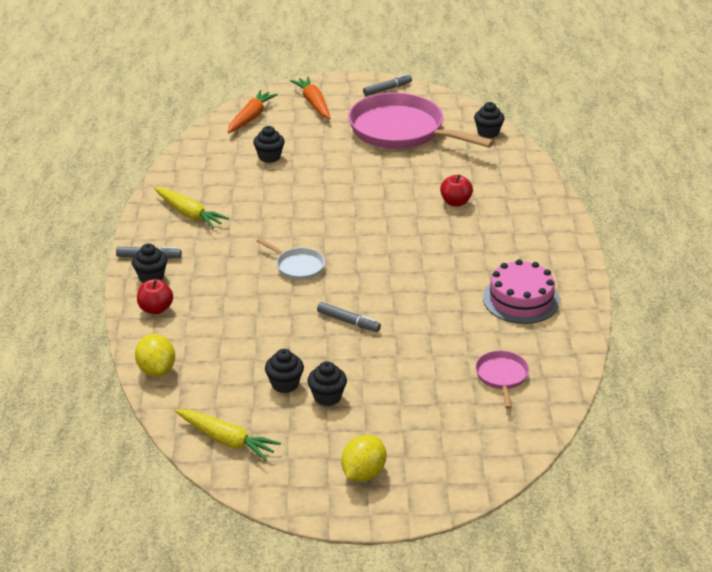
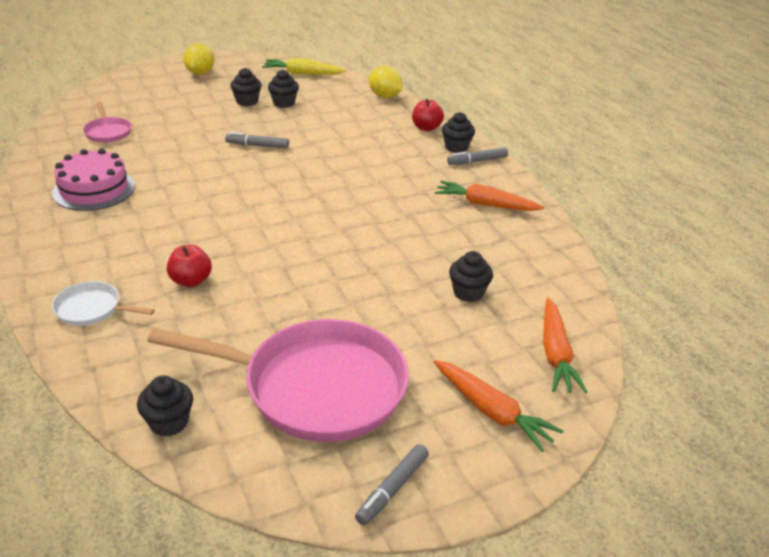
camera: 155 degrees right, 0 degrees up
(189, 214) = (485, 204): yellow carrot -> orange carrot
(297, 266) = (333, 178): white pan -> white pan (92, 309)

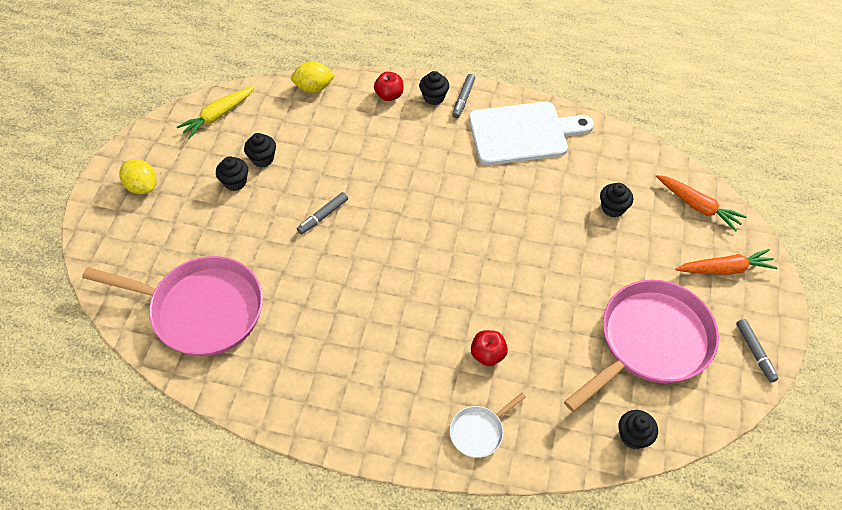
camera: 50 degrees left, 20 degrees up
(94, 189) = (301, 362): pink cake -> none
(107, 132) = (201, 310): pink pan -> pink pan, size x2.25
(485, 204) = (522, 133): orange carrot -> white cutting board

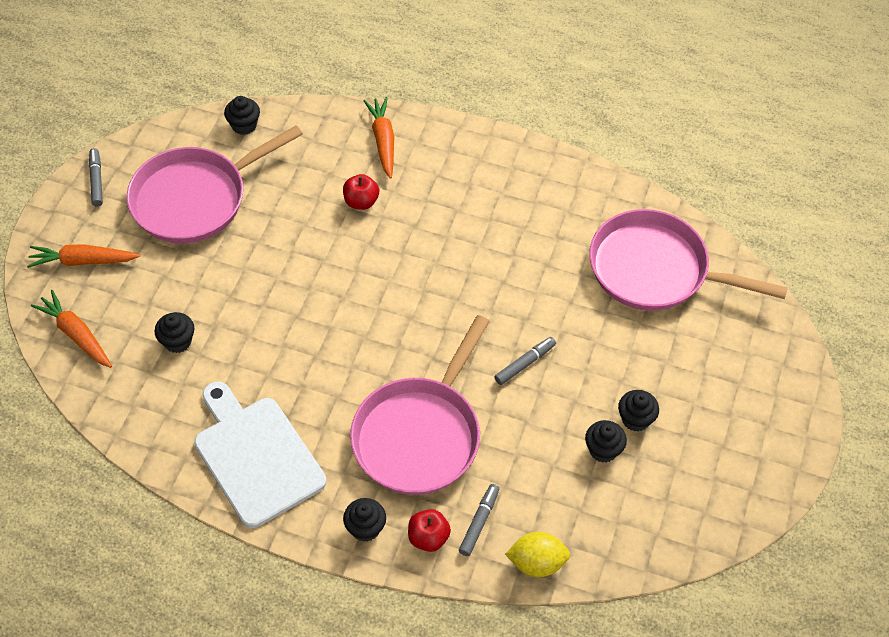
camera: 175 degrees left, 0 degrees up
(142, 186) = (752, 424): yellow lemon -> none
(218, 116) = (671, 525): yellow carrot -> none
(403, 157) = (420, 435): none -> pink pan
(463, 99) = (324, 521): grey marker -> grey marker (479, 522)
(479, 431) = (383, 141): white pan -> orange carrot
(522, 133) = (256, 457): white cutting board -> white cutting board turned 60 degrees clockwise

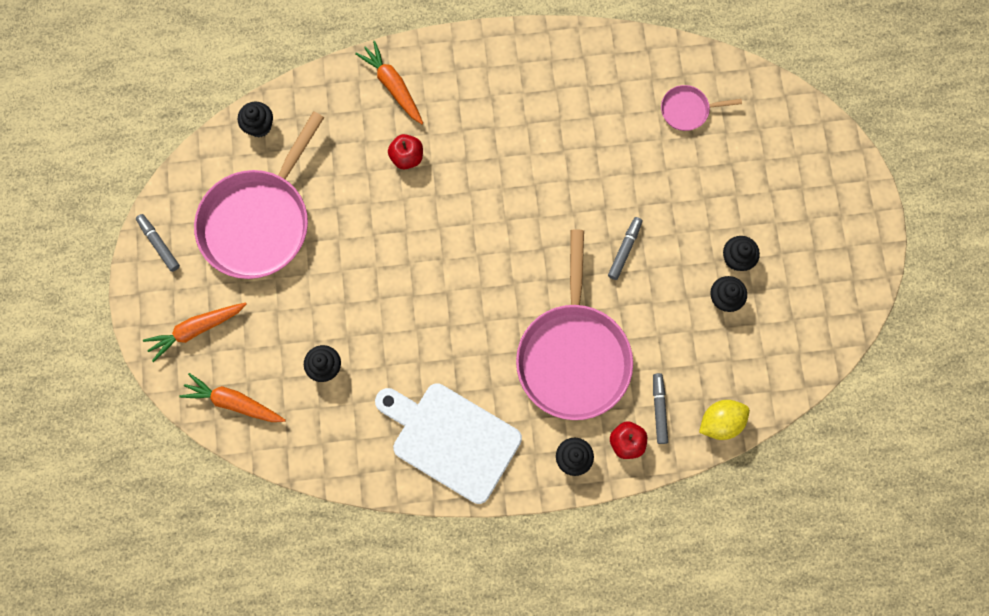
camera: 25 degrees left, 20 degrees up
(655, 270) = (687, 110): pink pan -> pink pan, size x0.44

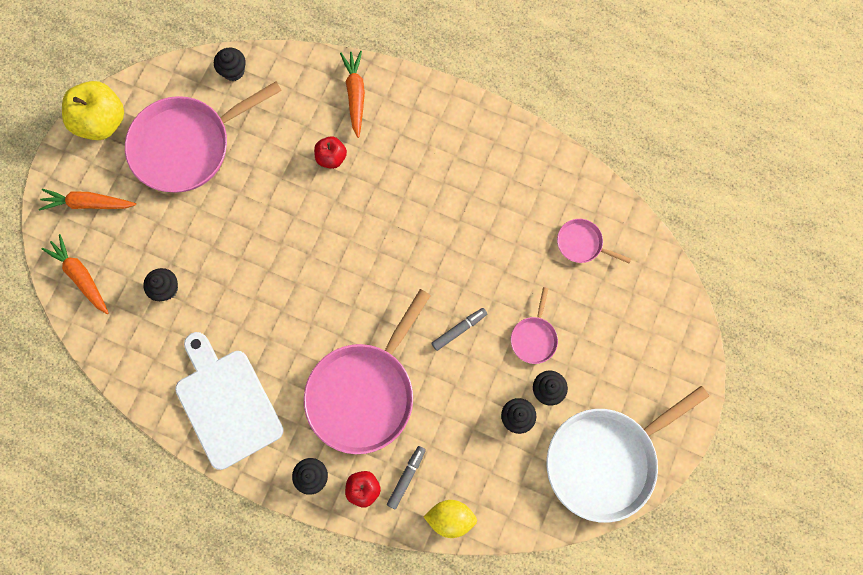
camera: 30 degrees right, 0 degrees up
(159, 244) = (102, 121): grey marker -> yellow apple
(696, 219) = (534, 337): none -> pink pan
(824, 291) = (605, 459): none -> white pan

